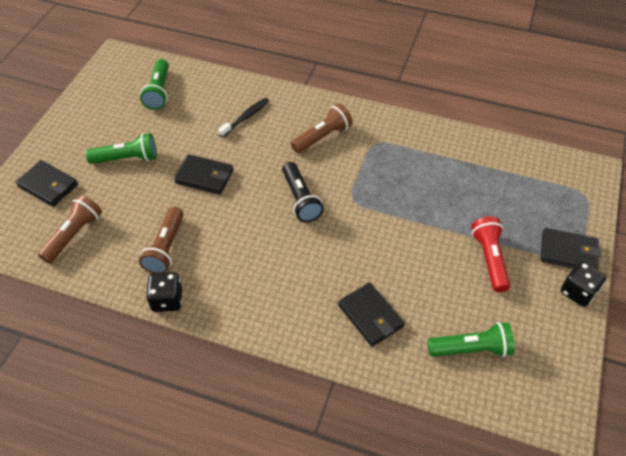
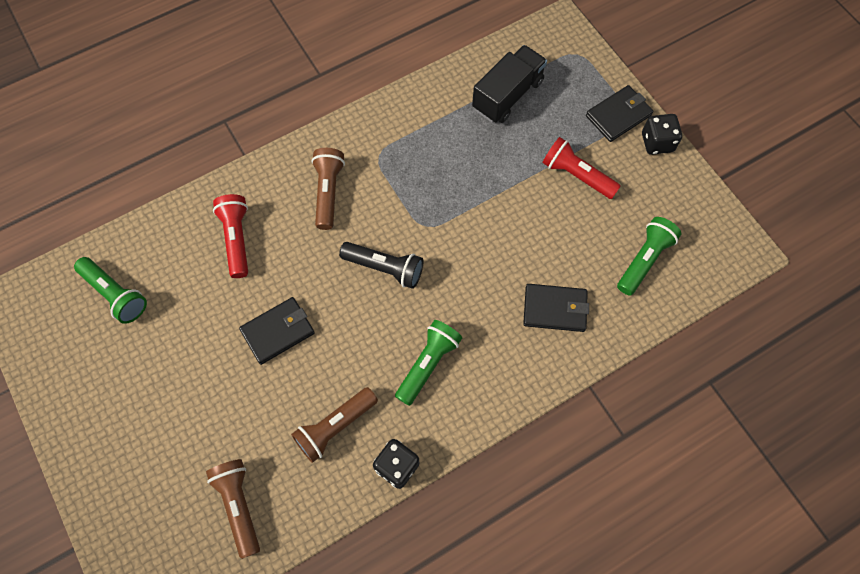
camera: 50 degrees left, 15 degrees up
(48, 185) = (144, 492): black wallet -> none
(127, 158) = (182, 389): green flashlight -> green flashlight (428, 364)
(166, 248) = (335, 427): brown flashlight -> brown flashlight turned 90 degrees clockwise
(246, 117) = (236, 239): black toothbrush -> red flashlight
(501, 178) = (507, 95): none -> black truck

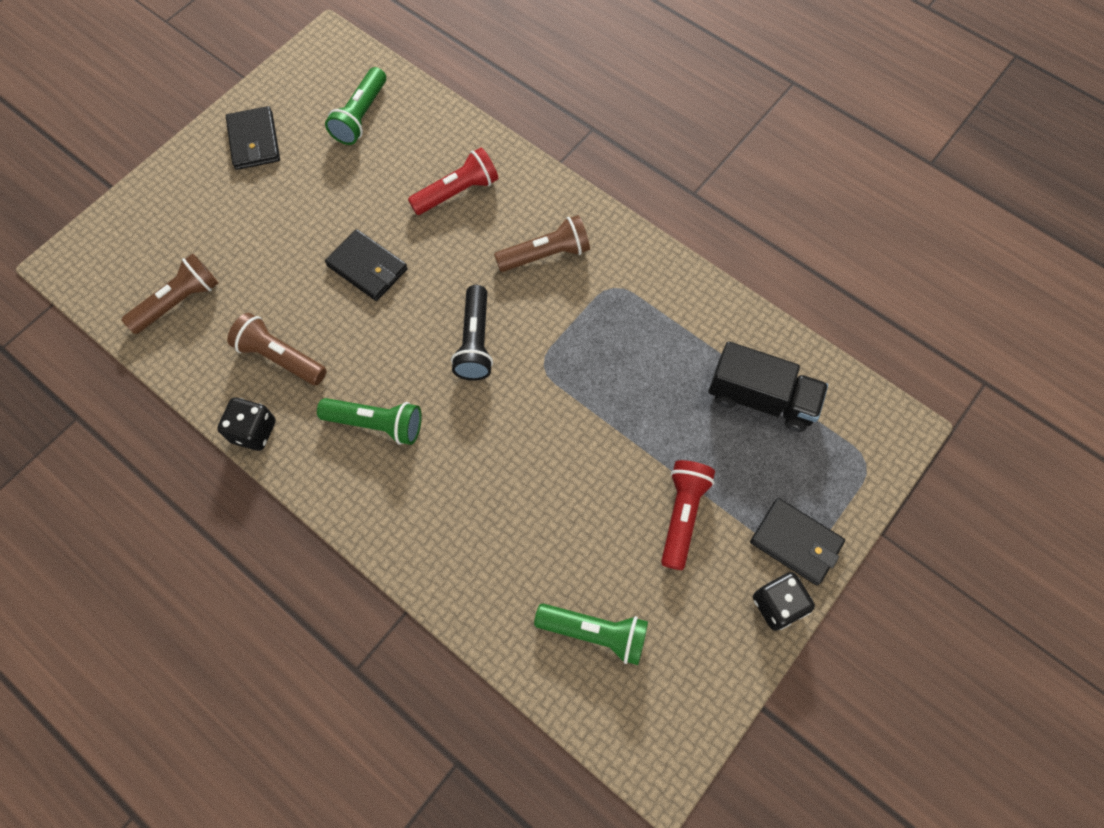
camera: 70 degrees right, 0 degrees up
(555, 309) = (489, 541): black wallet -> black wallet (254, 141)

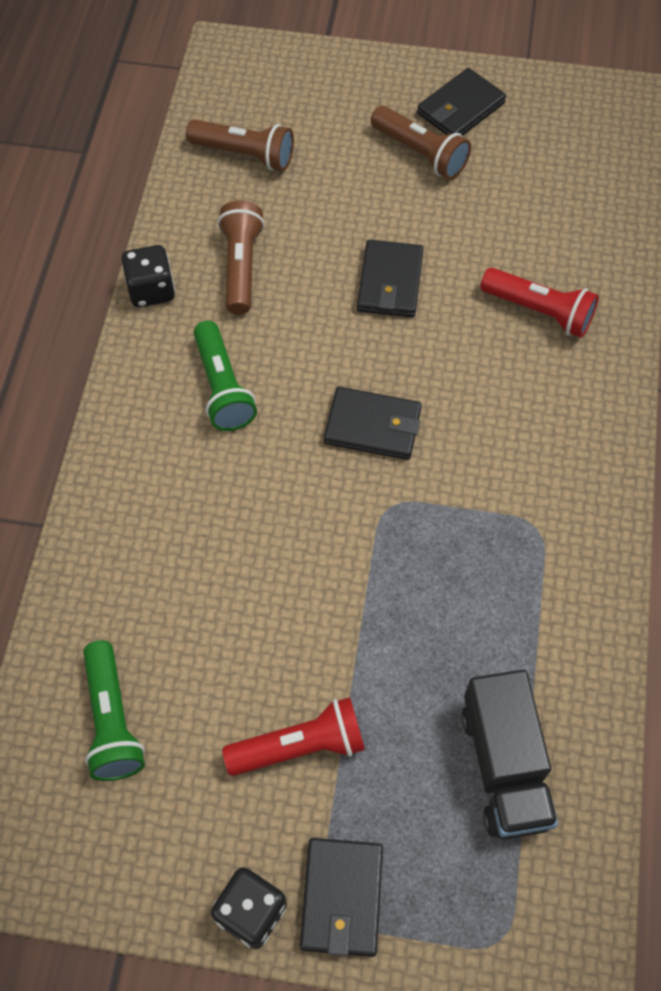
camera: 60 degrees right, 5 degrees down
(361, 116) = (562, 176): green flashlight -> none
(475, 342) = (373, 426): black flashlight -> black wallet
(545, 254) = (527, 436): brown flashlight -> brown flashlight (420, 153)

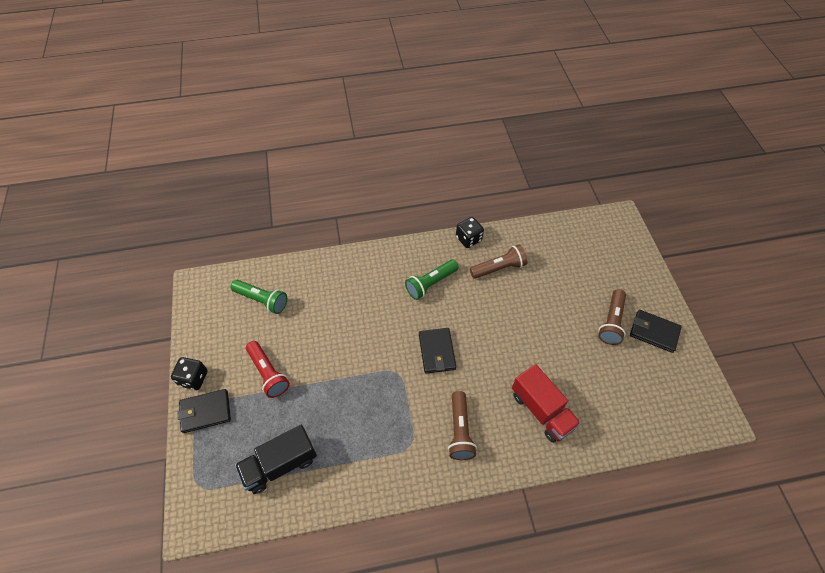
camera: 70 degrees right, 5 degrees down
(113, 720) = (262, 300): green flashlight -> green flashlight turned 120 degrees counterclockwise
(245, 154) = (564, 247): brown flashlight -> brown flashlight (460, 430)
(390, 282) = (523, 333): black wallet -> none
(539, 311) = (541, 410): red flashlight -> red truck

